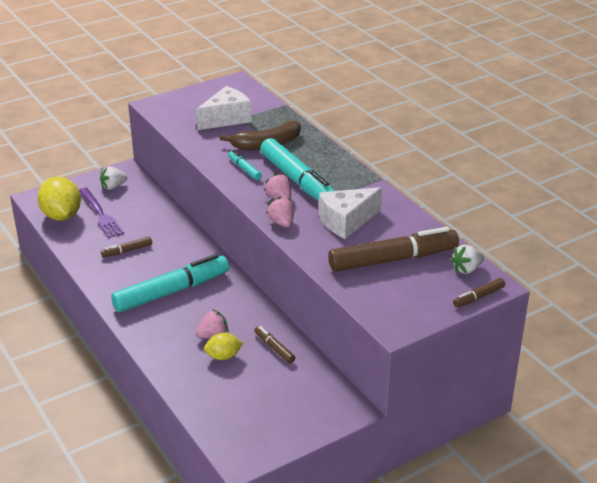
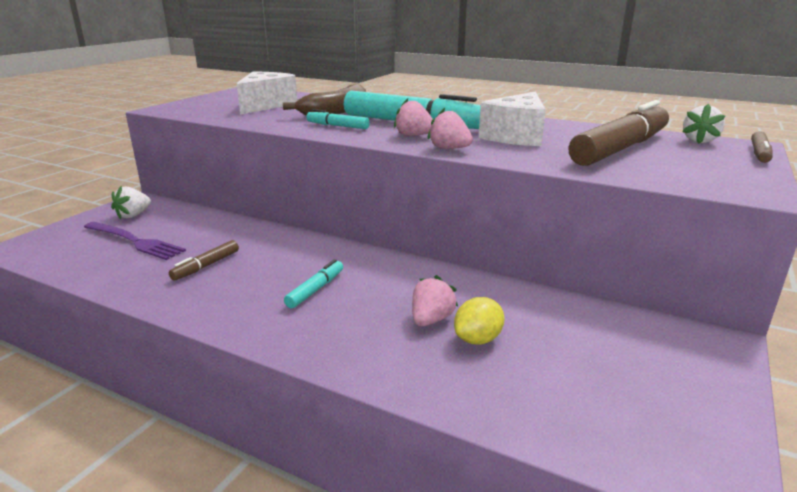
camera: 30 degrees left, 10 degrees down
(62, 216) = (72, 255): yellow lemon -> none
(172, 291) = (315, 289): turquoise marker -> turquoise marker, size x0.45
(274, 348) = (528, 307): brown marker -> none

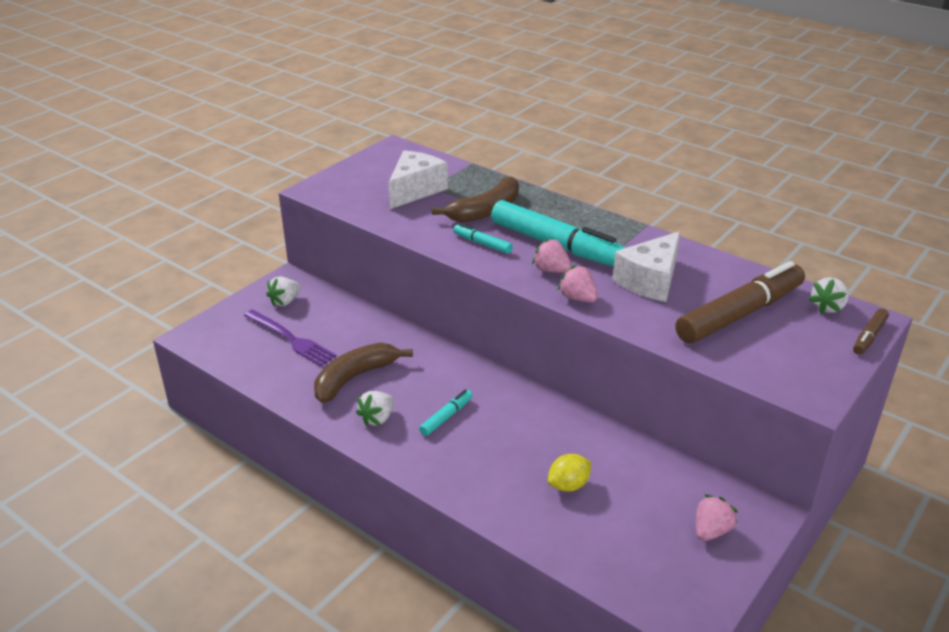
camera: 10 degrees right, 10 degrees up
(206, 266) = (355, 378): brown marker -> brown banana
(232, 298) = (377, 418): none -> white strawberry
(431, 320) = (536, 461): pink strawberry -> pink strawberry (711, 531)

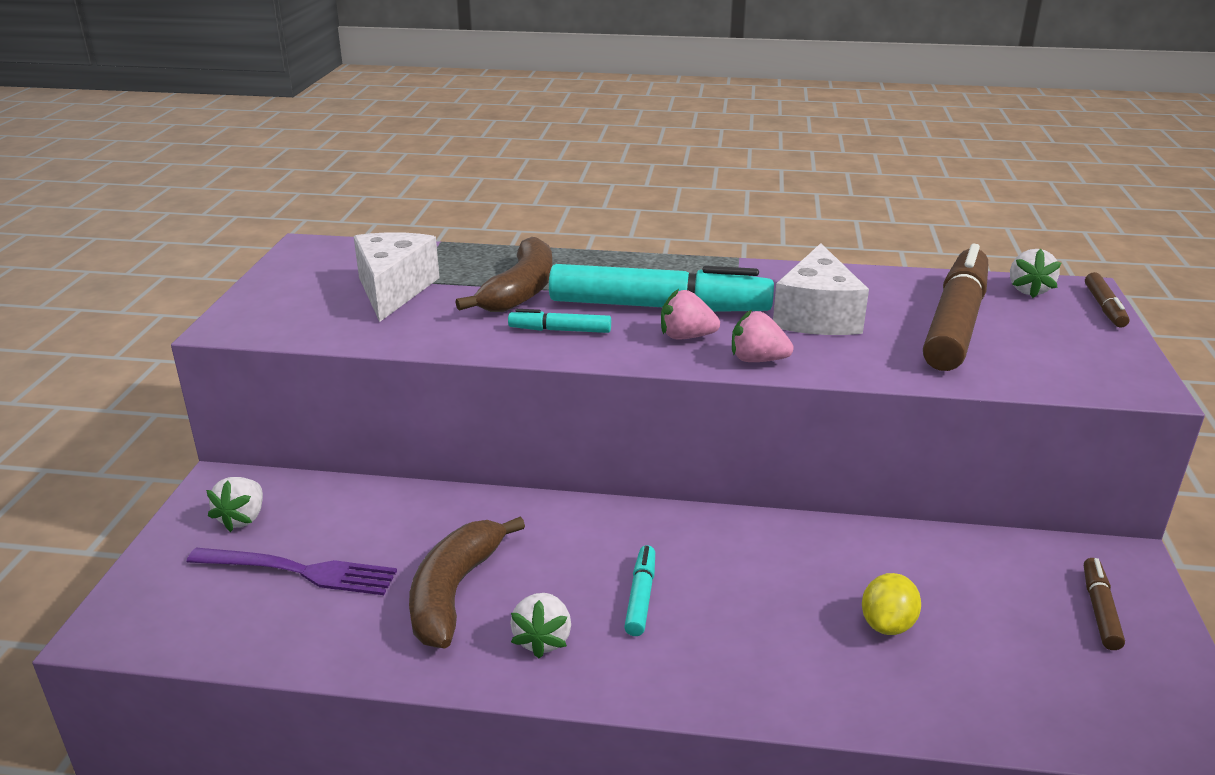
camera: 30 degrees left, 5 degrees down
(711, 531) = (1099, 610): pink strawberry -> brown marker

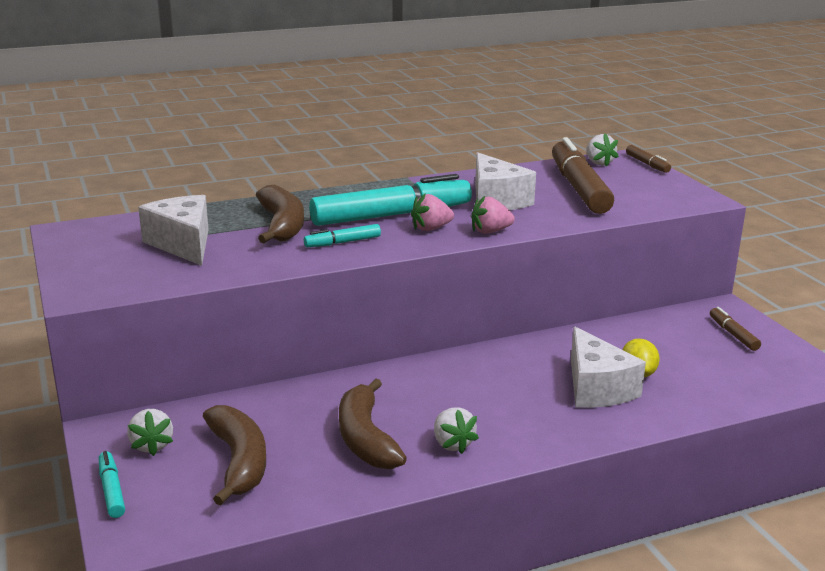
camera: 30 degrees left, 5 degrees down
(299, 571) = (239, 462): purple fork -> brown banana
(641, 597) = (488, 403): turquoise marker -> turquoise marker (111, 490)
(806, 626) = (597, 388): none -> white cheese

